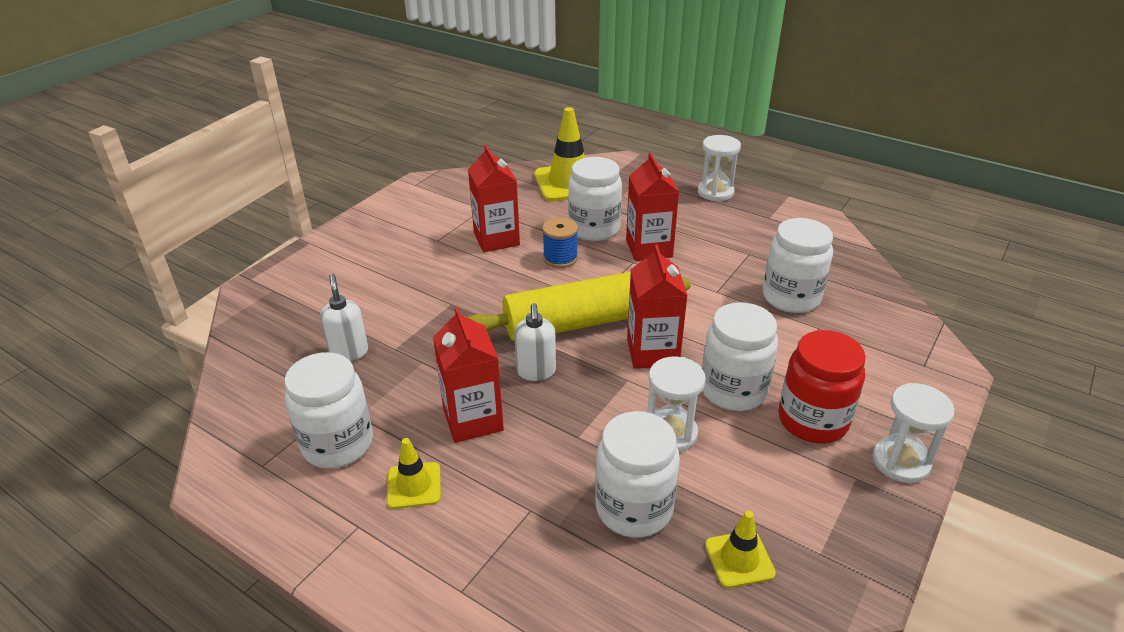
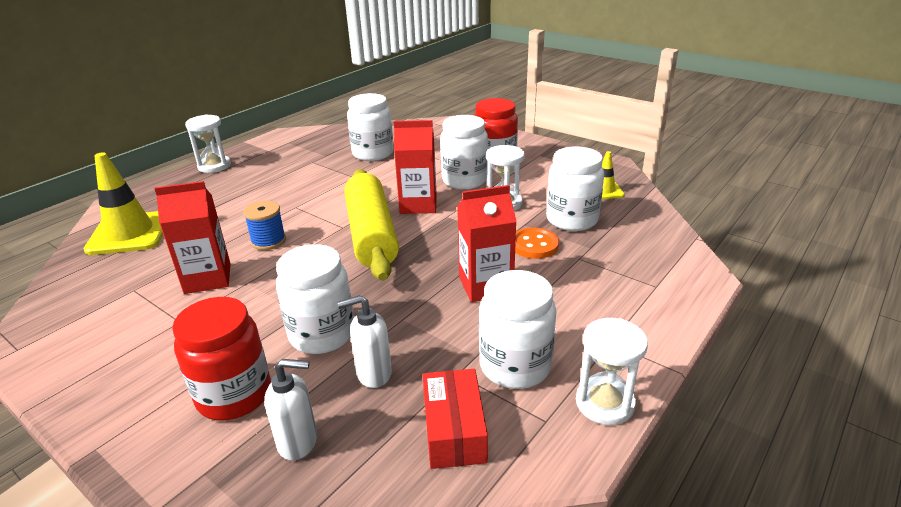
camera: 85 degrees left, 5 degrees down
(270, 406) = (454, 430): none -> red box
(343, 286) = (234, 395): none -> red jar
(414, 485) = (562, 314): yellow traffic cone -> none
(536, 372) = (430, 255): white soap dispenser -> white soap dispenser (298, 442)
(561, 464) = (534, 245): none -> orange button
(594, 229) = (230, 222): white jar -> white jar (322, 334)
(649, 248) = (280, 198): red carton -> none
(900, 462) = (527, 143): white hourglass -> white hourglass (604, 403)

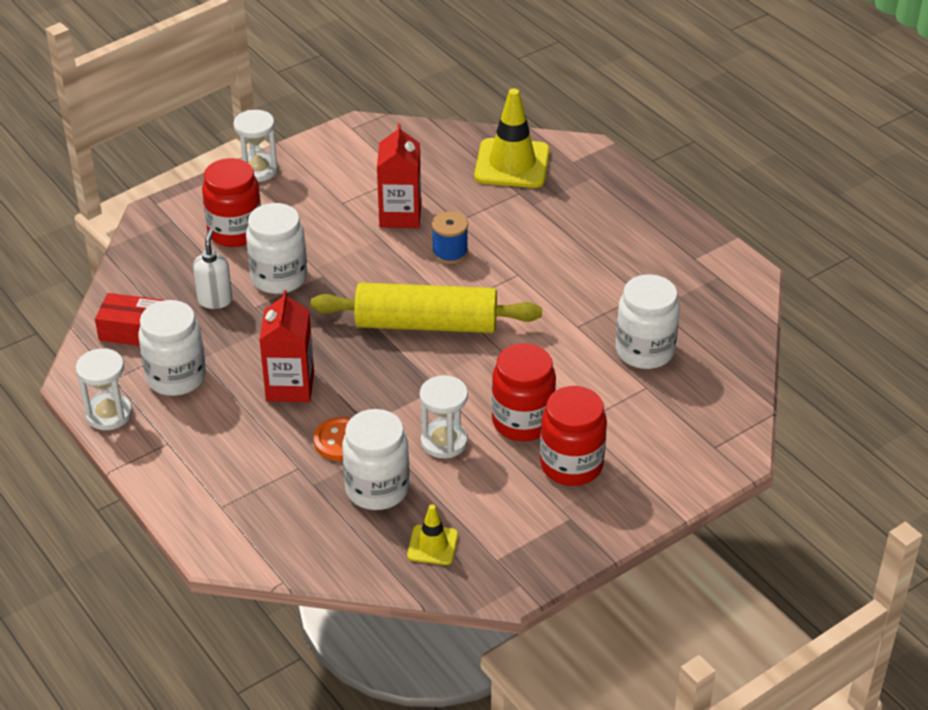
camera: 105 degrees right, 10 degrees up
(214, 166) = (660, 213): white hourglass -> white hourglass (258, 170)
(298, 442) = (172, 259): white soap dispenser -> none
(418, 205) = (476, 369): red carton -> none
(464, 180) = (522, 422): white jar -> red jar

